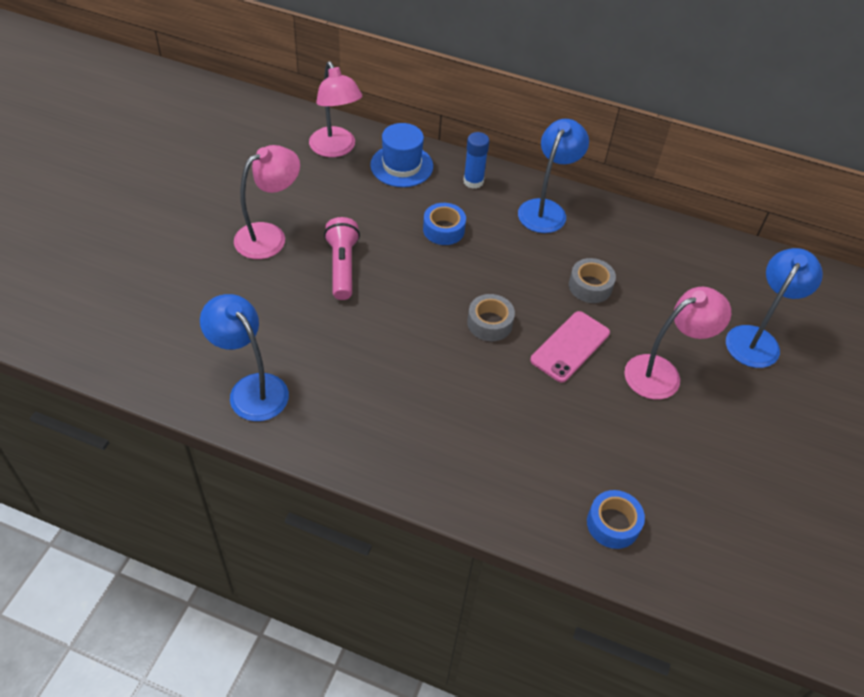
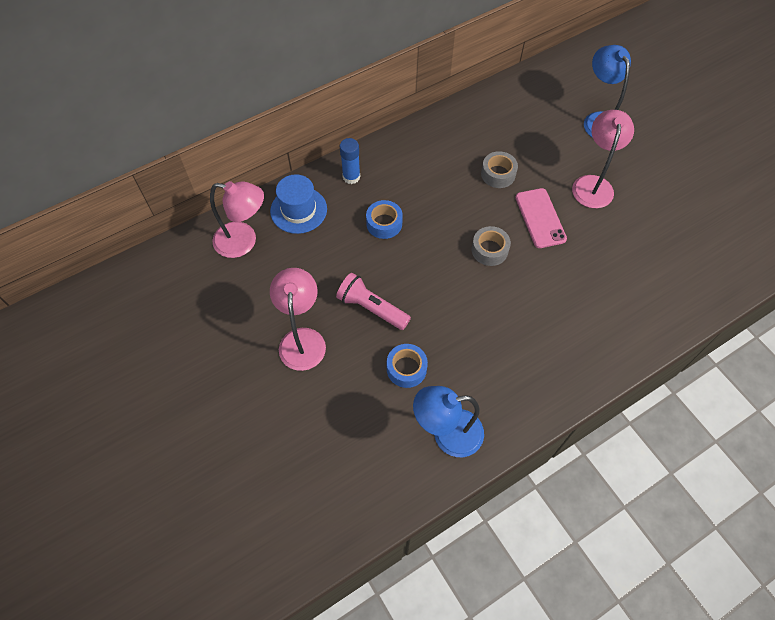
camera: 50 degrees left, 10 degrees up
(546, 209) = (412, 153): blue lamp -> none
(613, 524) = (686, 284): blue tape -> blue tape (406, 369)

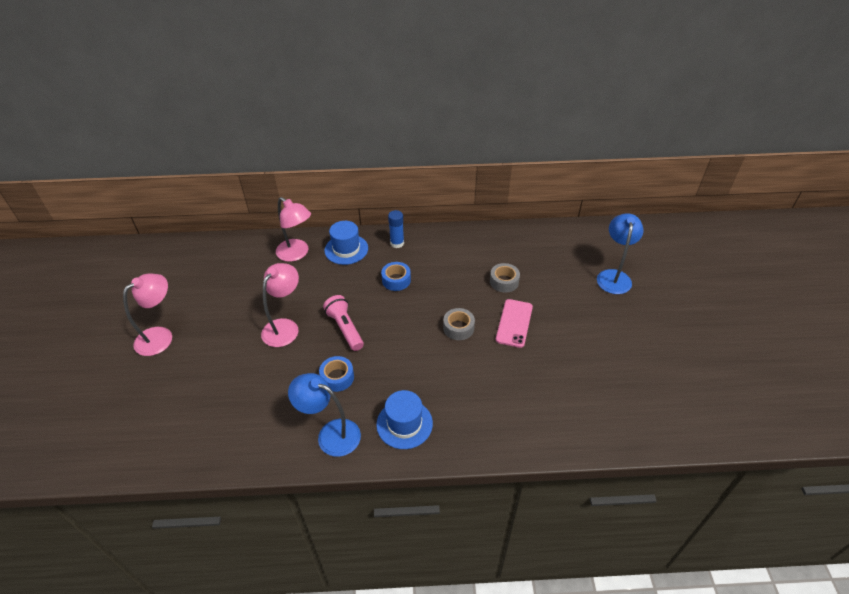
camera: 30 degrees right, 15 degrees down
(512, 383) = (404, 424): none -> blue hat
(593, 184) = (575, 317): pink lamp -> pink lamp (161, 336)

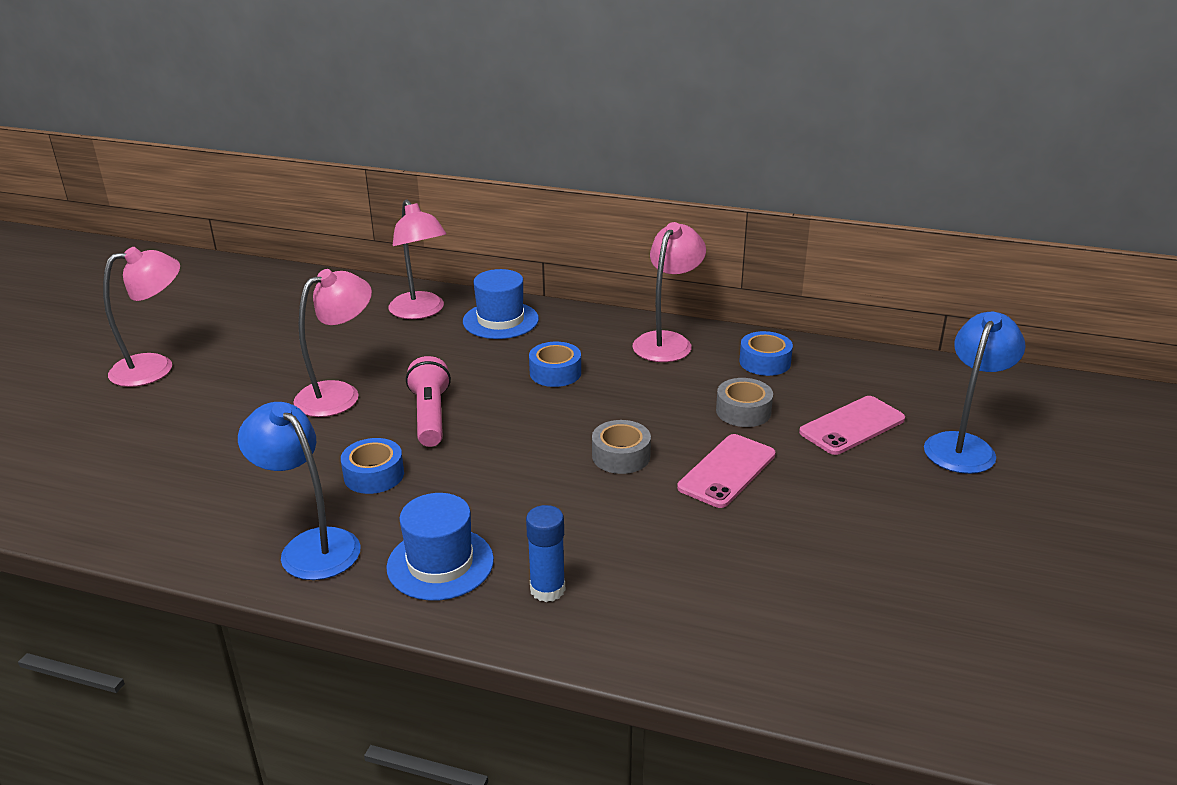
camera: 20 degrees right, 15 degrees down
(397, 243) = (588, 328): blue glue stick -> blue glue stick (547, 589)
(443, 243) = (667, 341): none -> pink lamp
(499, 245) = (765, 362): none -> blue tape
(559, 277) = (852, 426): none -> pink phone

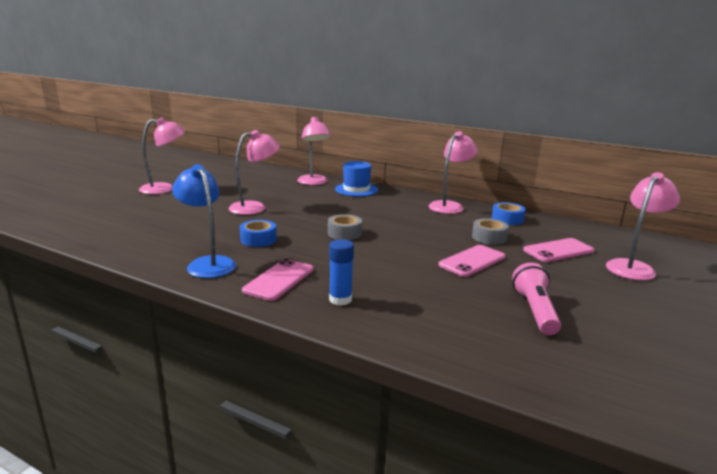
camera: 10 degrees right, 10 degrees down
(430, 416) = (301, 220): pink flashlight -> pink flashlight (534, 311)
(440, 563) = (279, 280): blue hat -> pink phone
(555, 373) = (380, 211): blue tape -> none
(621, 456) = (407, 247): grey tape -> grey tape (344, 233)
(963, 445) = (633, 267): blue lamp -> pink lamp

